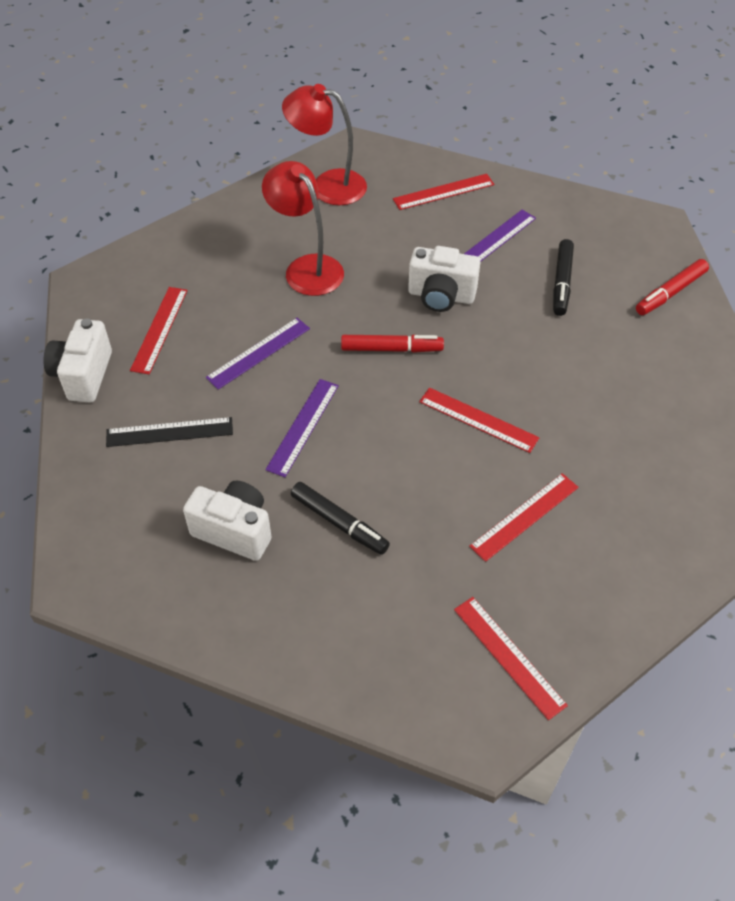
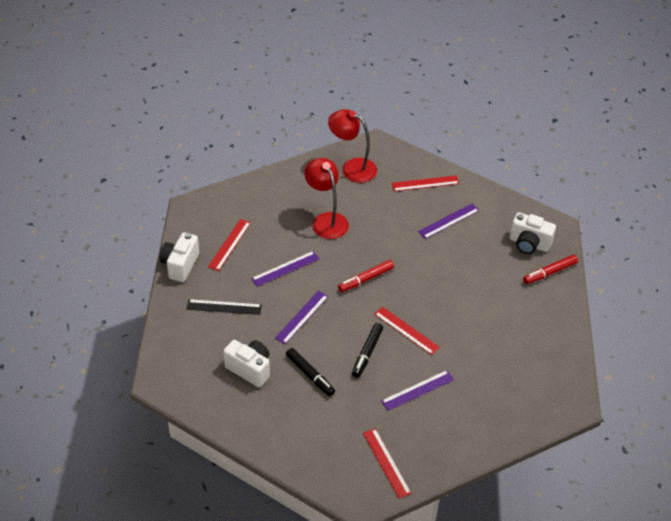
camera: 10 degrees right, 5 degrees down
(391, 349) = (366, 279): red marker -> red marker turned 135 degrees clockwise
(441, 296) = (405, 251): white camera -> white camera (529, 244)
(524, 516) = (417, 390): red ruler -> purple ruler
(562, 282) = (483, 255): black marker -> black marker (367, 353)

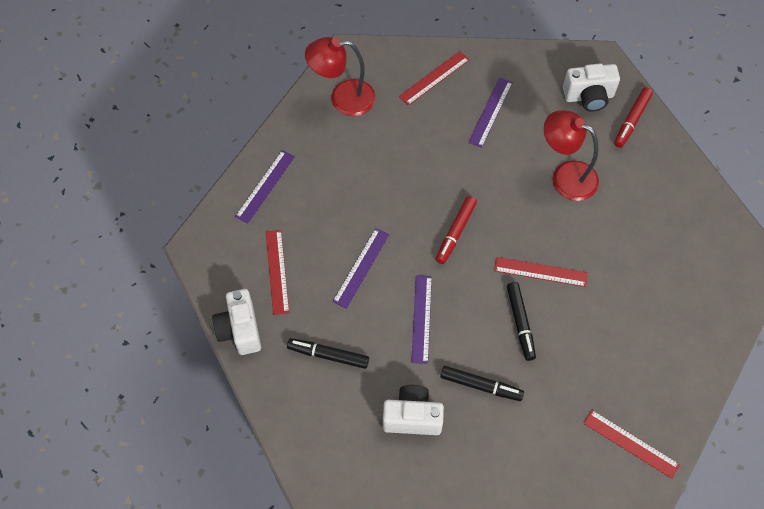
camera: 30 degrees left, 15 degrees up
(224, 307) = (328, 355): black ruler -> black marker
(326, 220) = (362, 181): red lamp -> red lamp (565, 176)
(417, 390) = (601, 337): purple ruler -> purple ruler (265, 186)

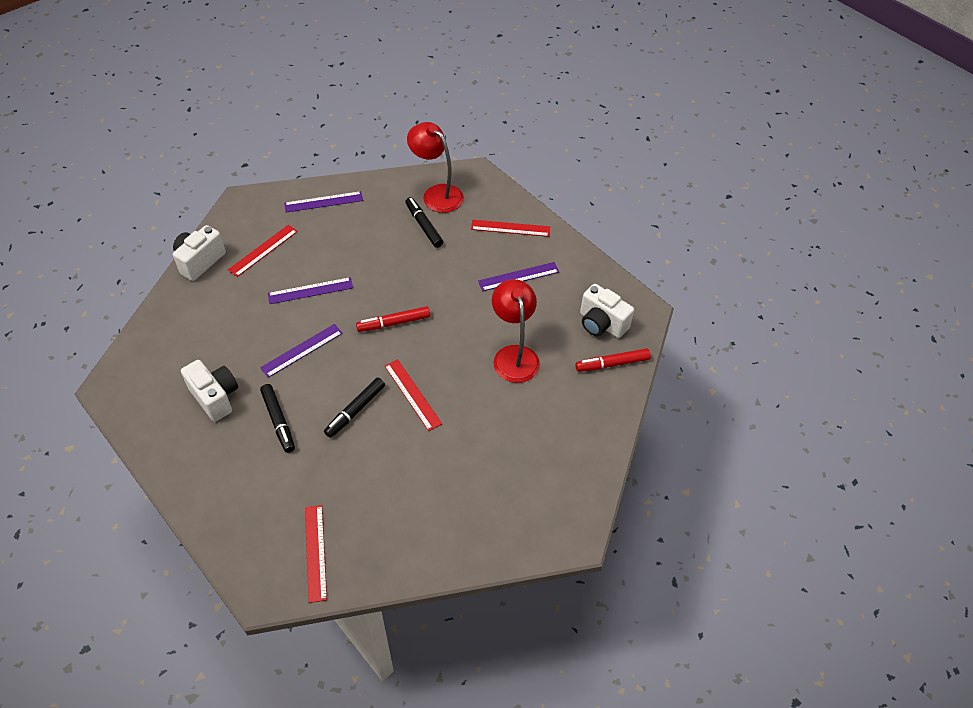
camera: 45 degrees right, 10 degrees down
(328, 355) = (223, 319): black marker -> black marker (423, 226)

